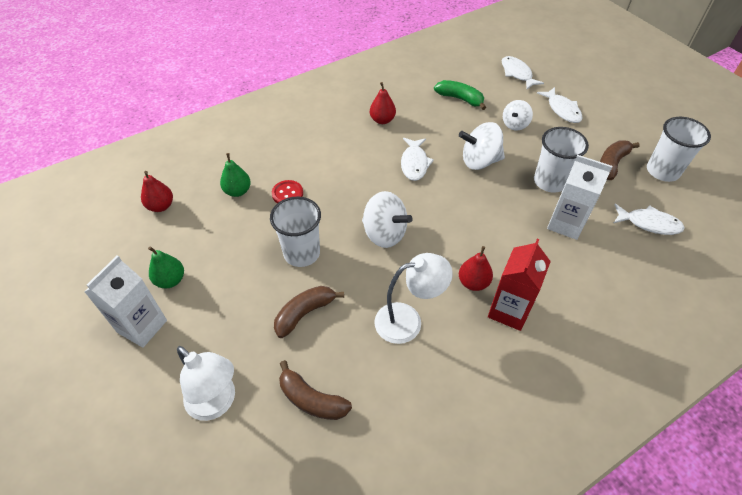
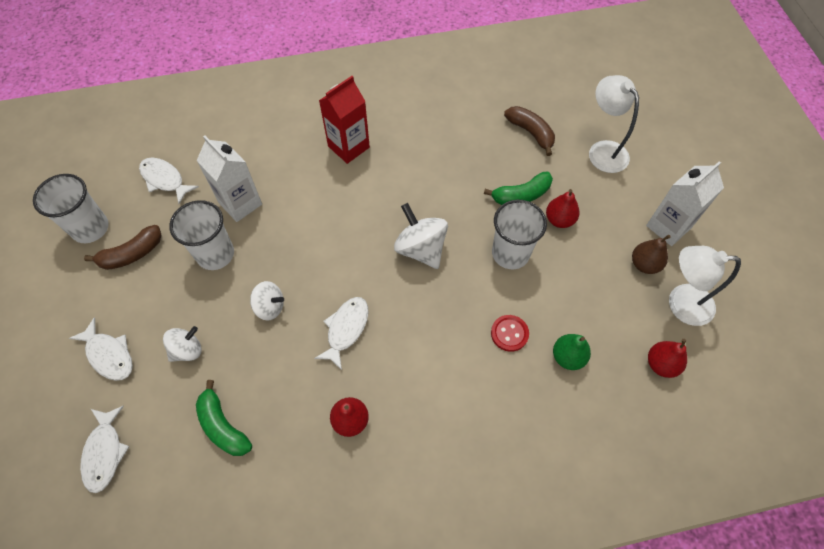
camera: 160 degrees left, 10 degrees up
(170, 280) = (644, 264): green pear -> brown pear
(304, 313) = (521, 195): brown banana -> green banana
(408, 321) = (435, 164): white lamp -> white lamp (680, 303)
(473, 282) = (363, 177): red pear -> red pear (559, 220)
(479, 161) = (270, 307): white spinning top -> white spinning top, size x0.63
(562, 110) = (109, 355): white fish -> white fish turned 135 degrees clockwise

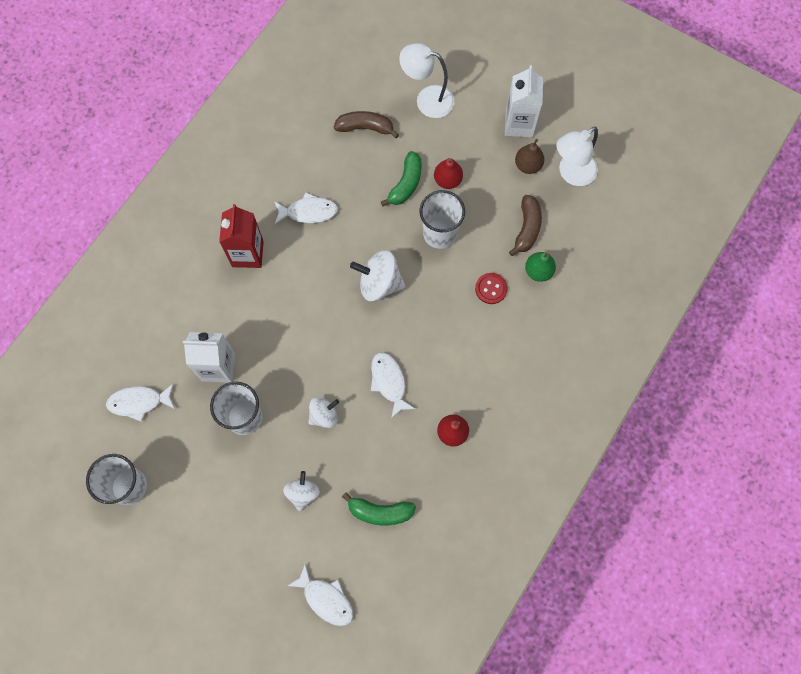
camera: 45 degrees left, 10 degrees up
(109, 355) = (254, 547): white fish -> white fish (308, 212)
(132, 254) = (184, 473): brown banana -> brown banana (527, 228)
(661, 364) = (593, 225): red pear -> none

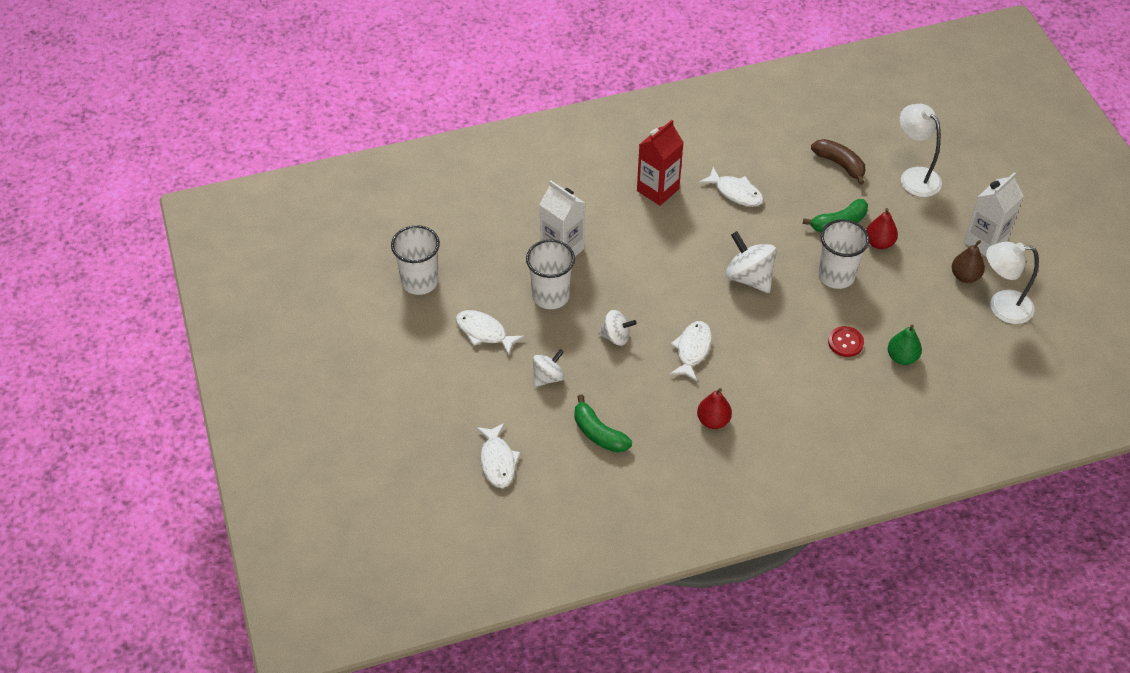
camera: 40 degrees right, 20 degrees down
(139, 402) = (479, 233): white fish -> white fish (484, 332)
(527, 228) = (920, 320): brown banana -> none

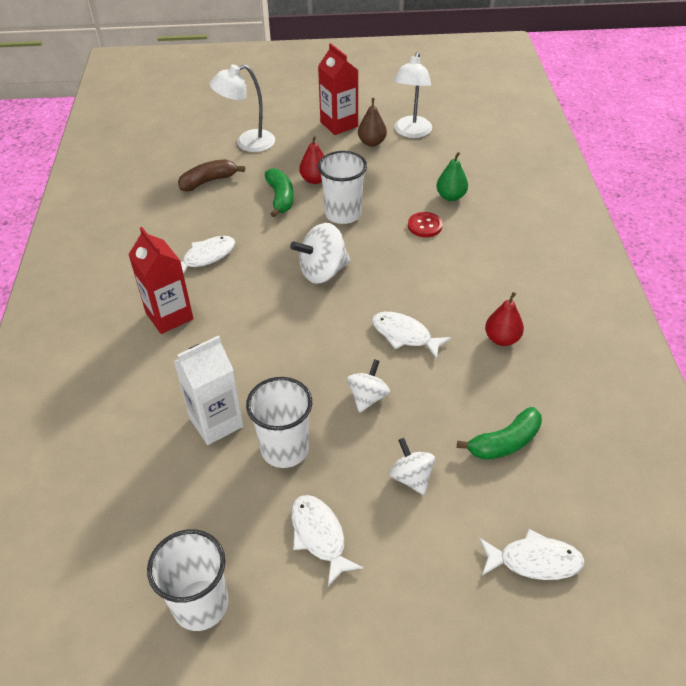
camera: 75 degrees left, 5 degrees down
(484, 332) = (319, 536): white fish -> white fish turned 105 degrees clockwise
(985, 242) = (339, 124): white carton -> red carton

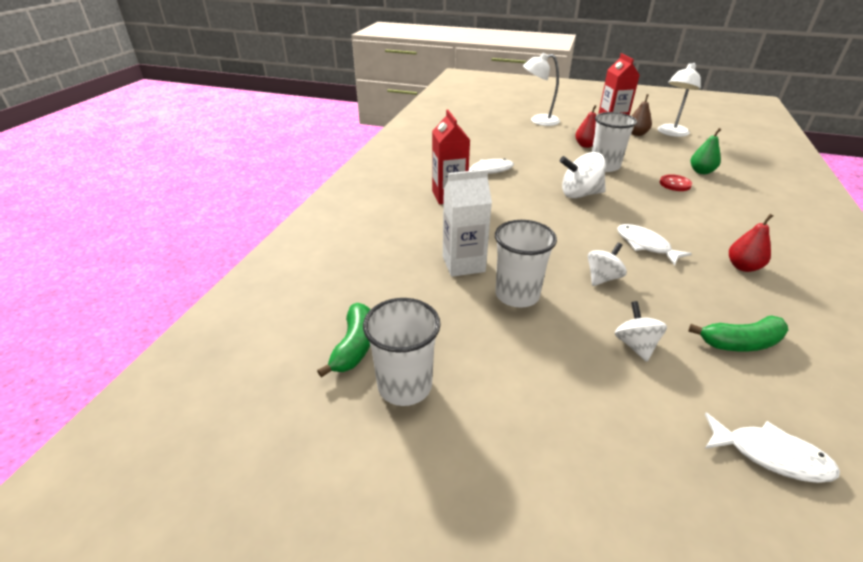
camera: 20 degrees right, 10 degrees down
(208, 181) = (503, 134): brown banana -> none
(280, 198) = (555, 150): green banana -> green banana (354, 346)
(319, 536) = (532, 366): white fish -> none

